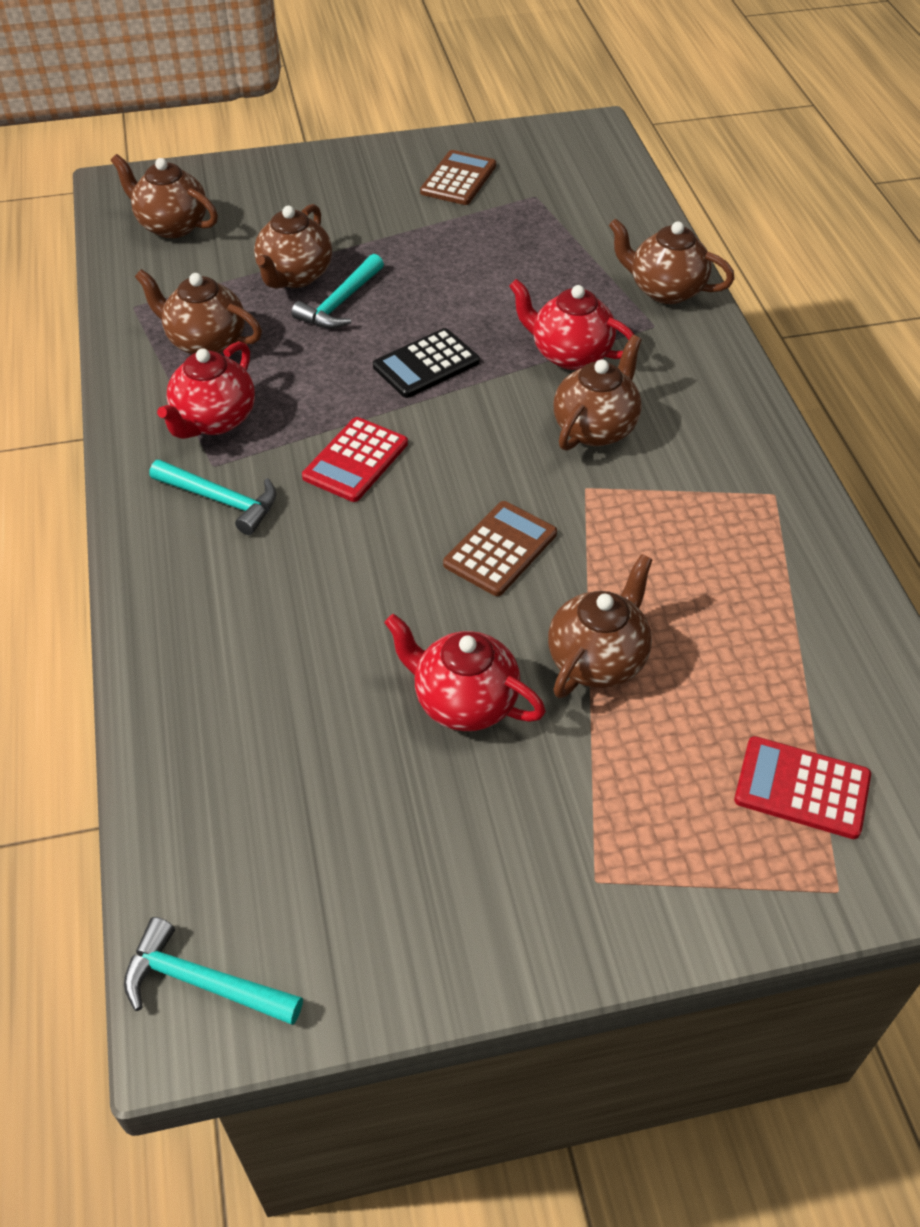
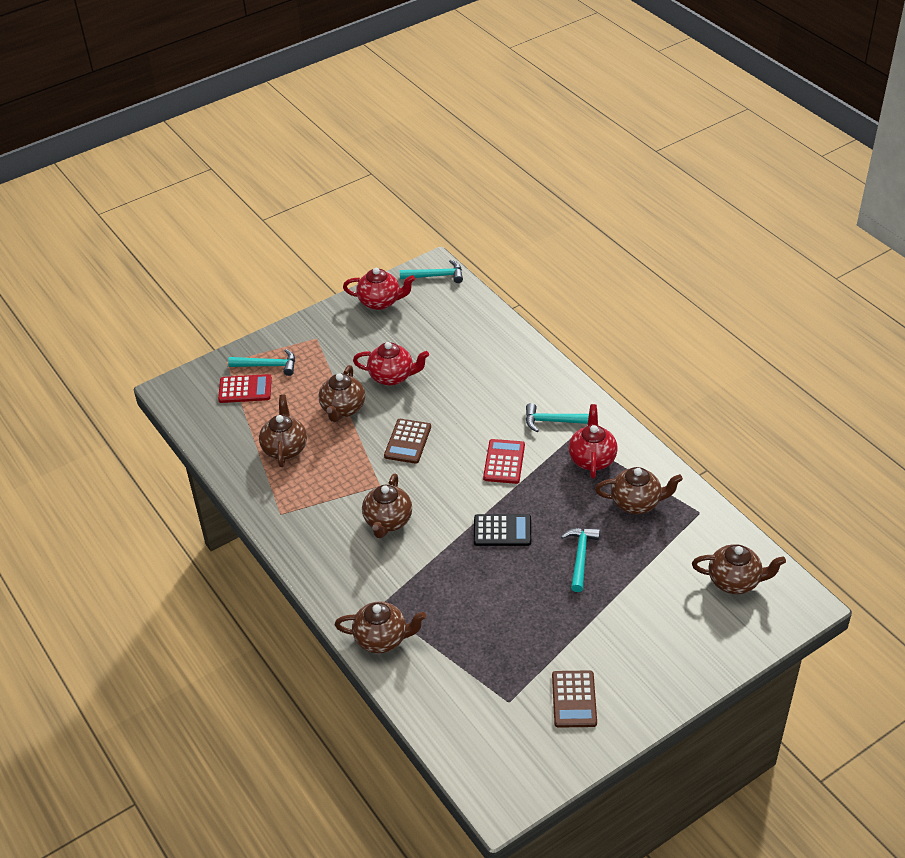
camera: 160 degrees right, 5 degrees down
(295, 276) = (623, 568): brown teapot -> brown teapot (285, 448)
(426, 364) = (502, 531): black calculator -> black calculator turned 60 degrees clockwise
(570, 354) = (422, 566): red teapot -> red teapot (380, 302)
(735, 838) = (268, 365): none -> turquoise hammer

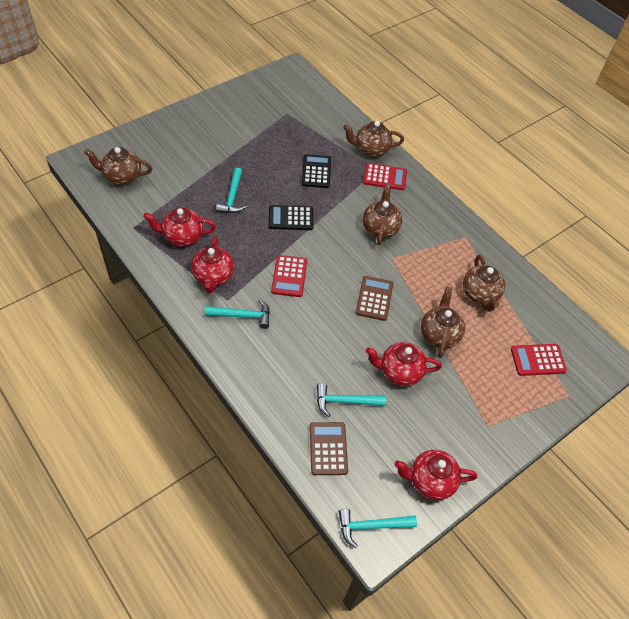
camera: 170 degrees right, 10 degrees up
(268, 365) = (526, 389): turquoise hammer -> turquoise hammer (345, 401)
(369, 594) = (385, 177): none -> red calculator
(466, 599) = (316, 171): none -> black calculator
(574, 699) = (246, 113): brown calculator -> brown calculator (328, 448)
(636, 503) = (182, 237): brown teapot -> red teapot

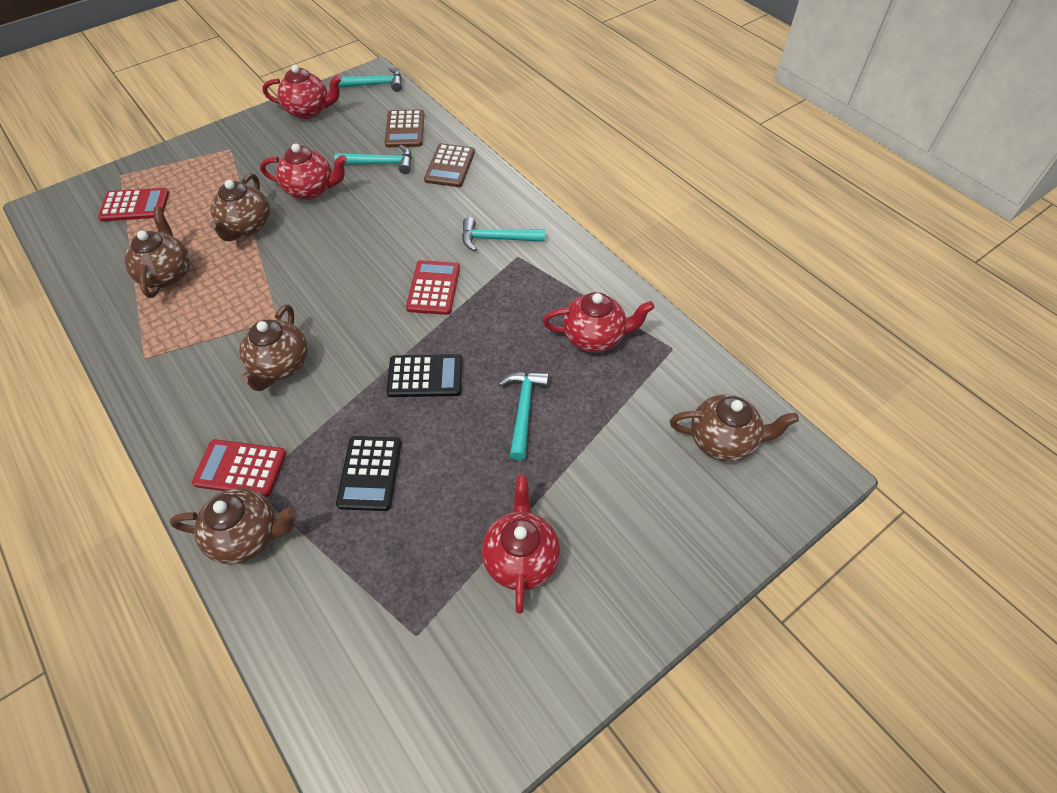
camera: 175 degrees left, 0 degrees up
(213, 276) = (540, 283): red teapot -> red teapot (521, 558)
(374, 298) = (319, 265): brown calculator -> brown calculator (450, 166)

